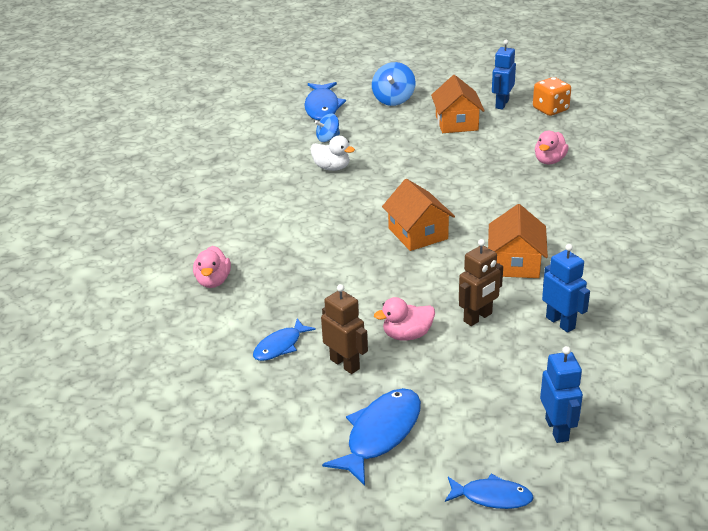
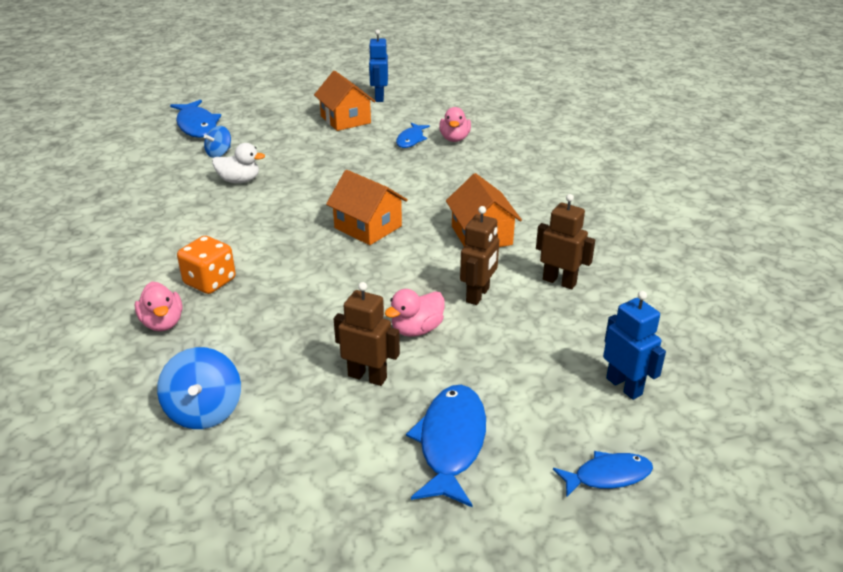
camera: 25 degrees left, 0 degrees up
(280, 346) = (282, 376): blue fish -> blue fish (411, 140)
(393, 100) = (269, 108): blue spinning top -> blue spinning top (204, 411)
(550, 109) = (427, 95): orange dice -> orange dice (210, 282)
(560, 322) = (559, 281): blue robot -> brown robot

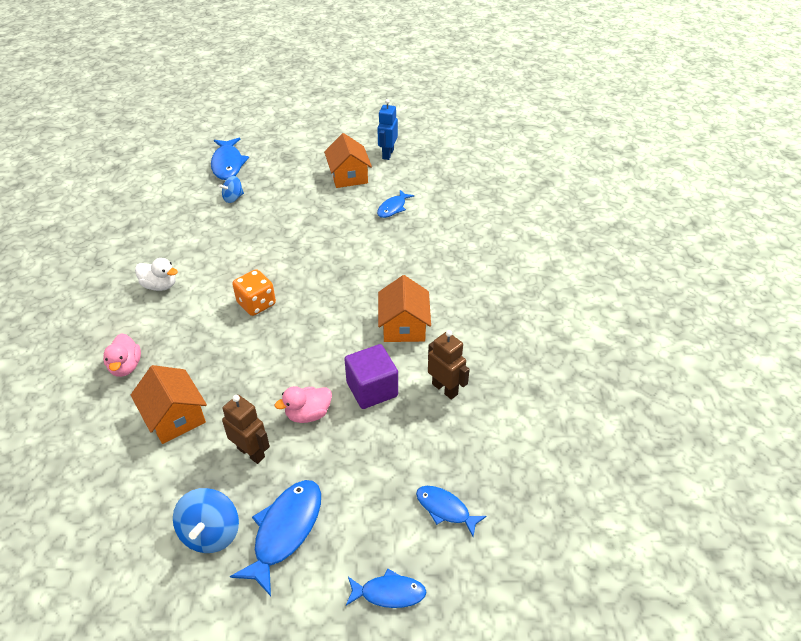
camera: 15 degrees right, 10 degrees up
(204, 411) = (123, 457): blue spinning top -> blue spinning top (211, 533)
(210, 282) = (174, 333): orange dice -> orange dice (256, 304)
(239, 180) = (237, 230): white duck -> white duck (160, 285)
(368, 227) = (316, 299): orange house -> orange house (175, 417)
(454, 139) = (430, 213): pink duck -> none
(478, 295) = (372, 389): brown robot -> purple cube
(624, 386) = (445, 509): blue robot -> blue fish

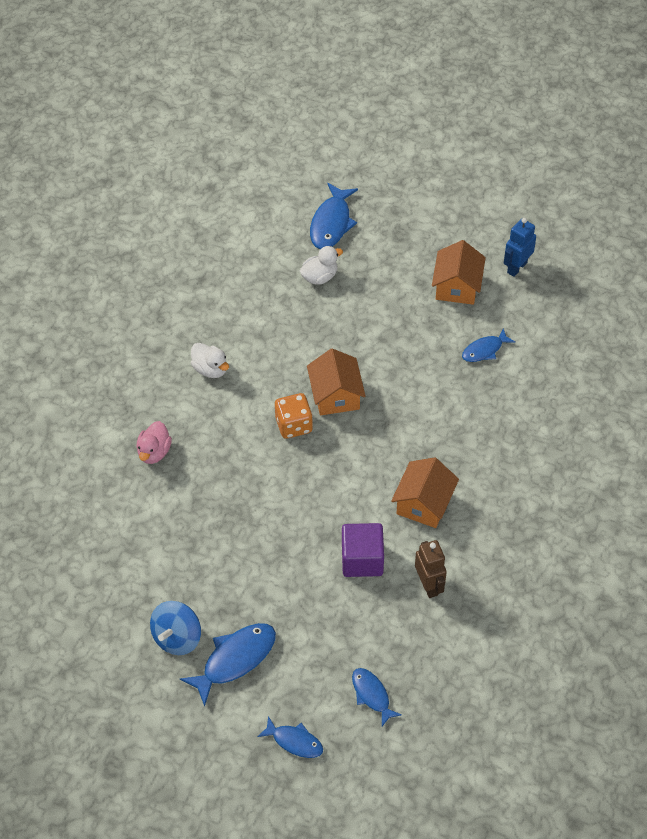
camera: 25 degrees right, 10 degrees up
(175, 417) = (181, 520): orange house -> orange house (336, 395)
(233, 198) = (320, 277): blue spinning top -> white duck
(251, 452) = (233, 580): brown robot -> none
(308, 414) = (295, 562): pink duck -> none

